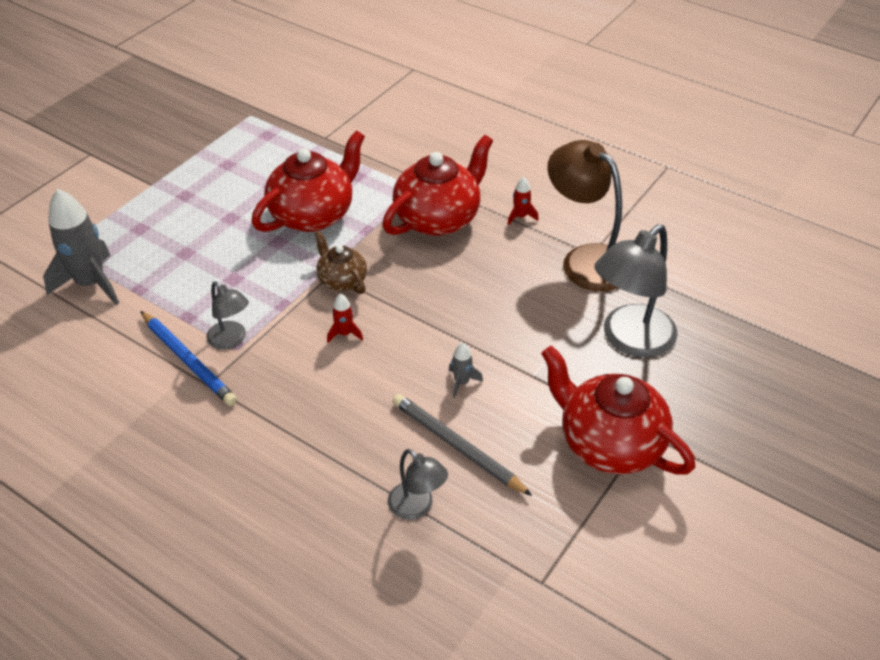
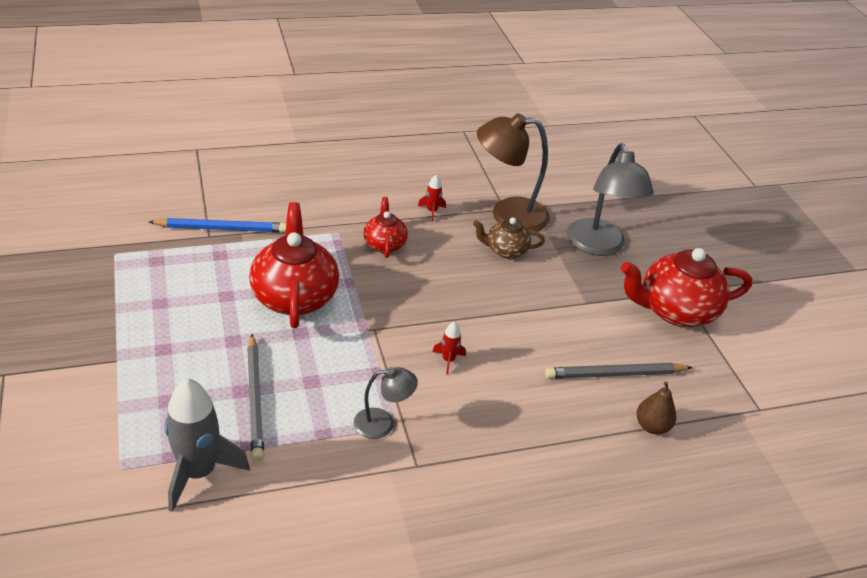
camera: 55 degrees left, 5 degrees down
(185, 264) = (255, 399): none -> grey pencil
(188, 360) = (376, 462): blue pencil -> blue pencil (221, 229)
(342, 280) = (389, 327): brown teapot -> brown teapot (505, 250)
(417, 507) = (652, 426): grey lamp -> brown pear
(438, 219) = (384, 244): red teapot -> red teapot, size x0.54
(461, 382) = (559, 336): grey rocket -> none

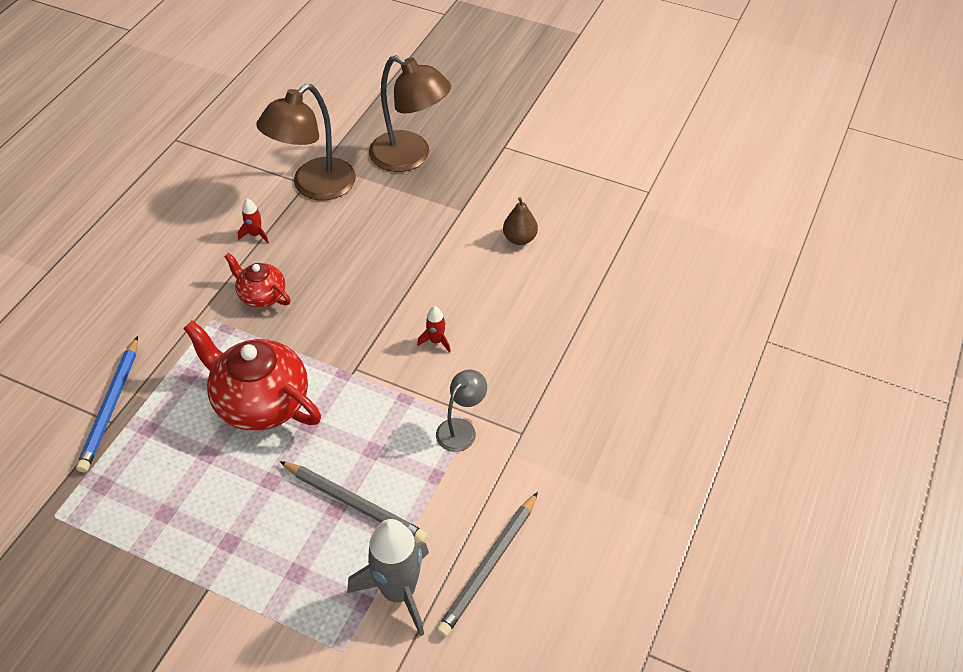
camera: 45 degrees left, 10 degrees up
(221, 229) = (111, 406): blue pencil -> blue pencil turned 150 degrees clockwise
(505, 250) = (354, 219): brown teapot -> none
(598, 246) = (410, 157): grey lamp -> brown lamp
(615, 374) = (545, 247): grey pencil -> grey pencil (489, 565)
(652, 426) = (610, 263): brown pear -> brown pear (519, 239)
(675, 310) = (520, 164): red teapot -> none

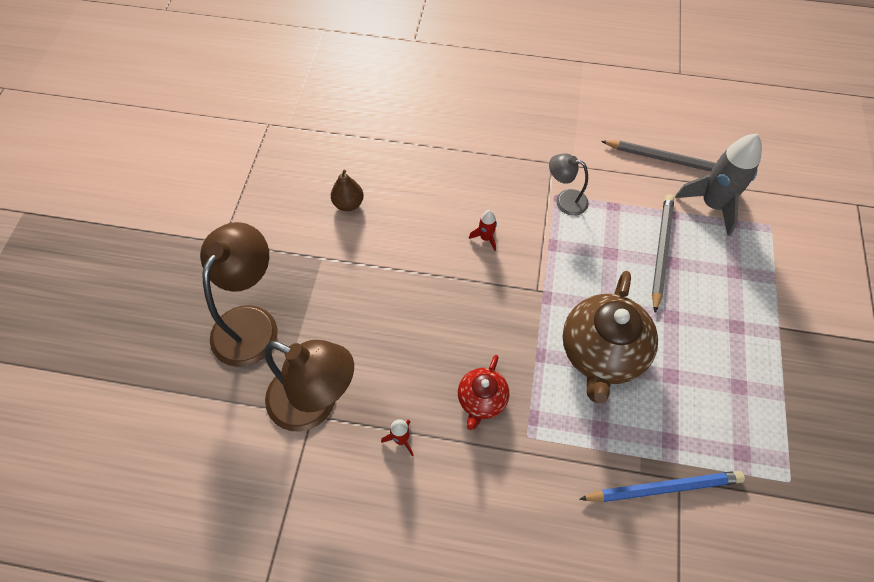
camera: 105 degrees left, 10 degrees up
(261, 402) = (602, 353): red teapot -> brown teapot

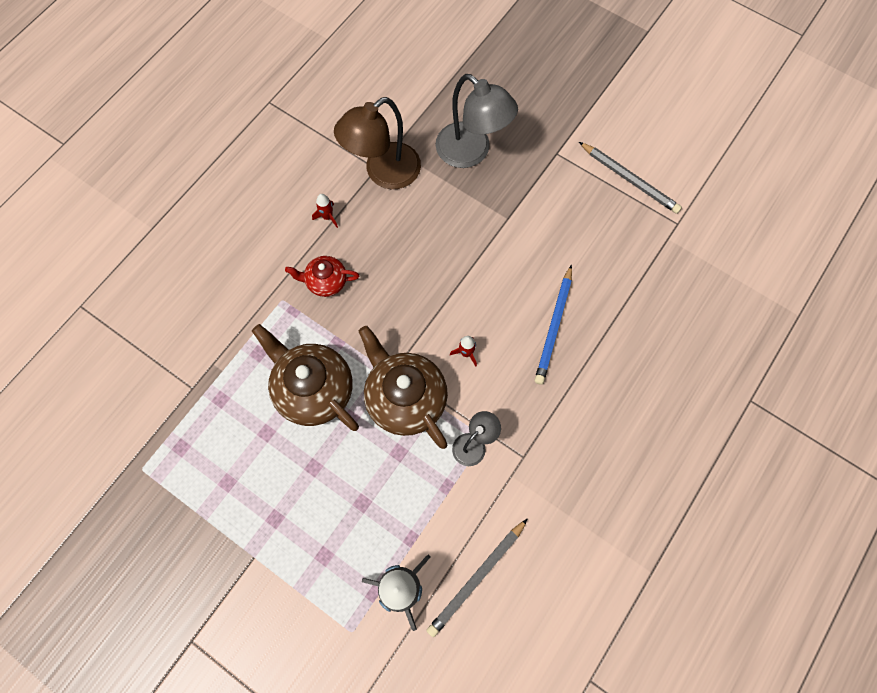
camera: 115 degrees right, 10 degrees up
(251, 322) = (471, 152): brown lamp -> grey lamp
(348, 204) = (554, 257): brown pear -> none
(481, 400) = (326, 282): red teapot -> red teapot turned 45 degrees counterclockwise
(559, 269) = (405, 398): none -> brown teapot
(661, 252) = (377, 500): grey pencil -> grey pencil (629, 179)
(663, 488) = (193, 373): blue pencil -> blue pencil (554, 326)

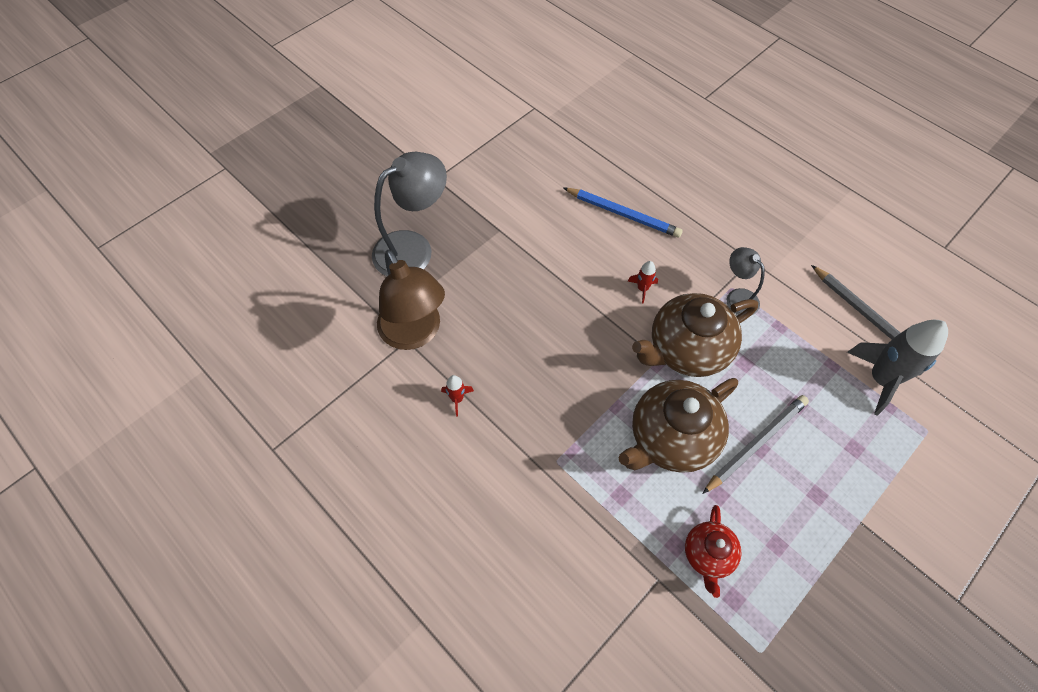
camera: 80 degrees left, 10 degrees down
(326, 282) = (541, 410): red teapot -> red teapot (708, 555)
(629, 179) = (480, 131): grey pencil -> grey pencil (756, 444)

